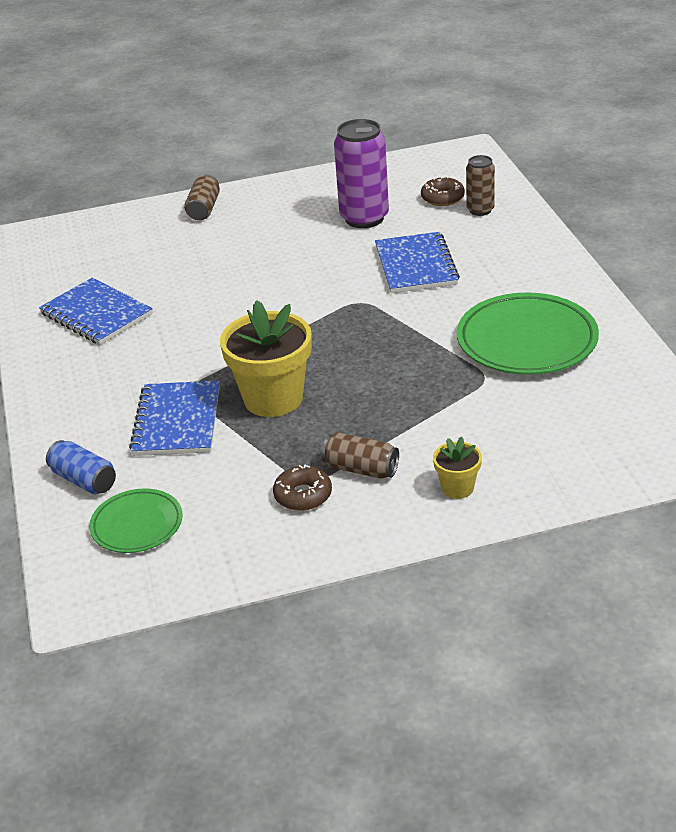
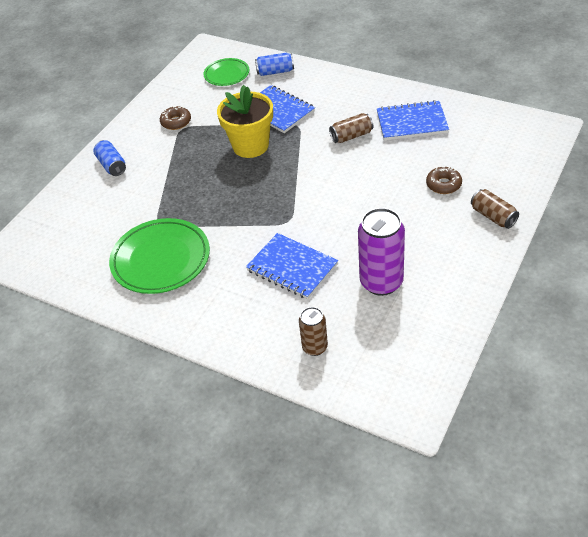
camera: 135 degrees right, 10 degrees up
(361, 469) = (165, 146): brown can -> brown can (351, 136)
(442, 198) = (357, 340): brown donut -> brown donut (443, 184)
(457, 488) = (112, 165): yellow flower pot -> blue can

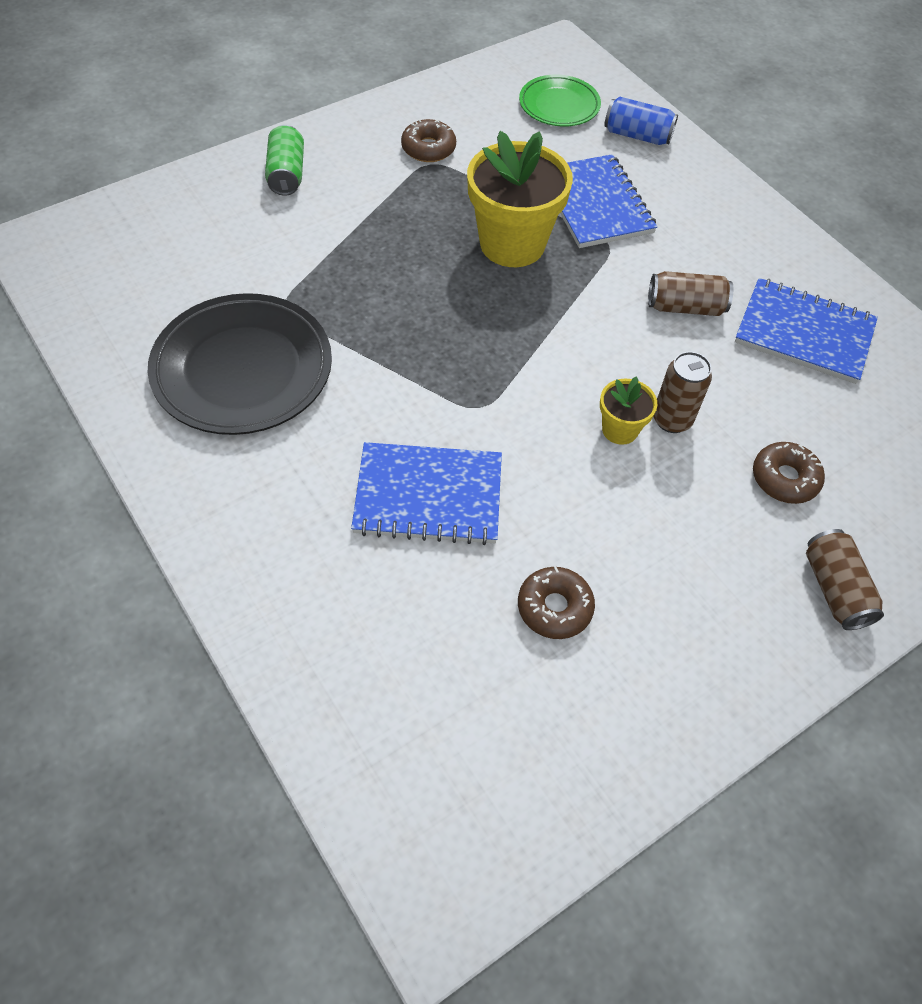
camera: 20 degrees right, 10 degrees up
(112, 165) = (286, 174): blue can -> green can
(161, 259) = (242, 369): green plate -> black plate
(292, 267) = (428, 496): blue notebook -> blue notebook turned 60 degrees counterclockwise
(315, 347) = (362, 667): brown can -> brown can (672, 420)
(358, 199) = (620, 429): none -> yellow flower pot
(381, 282) = (554, 607): purple can -> brown donut

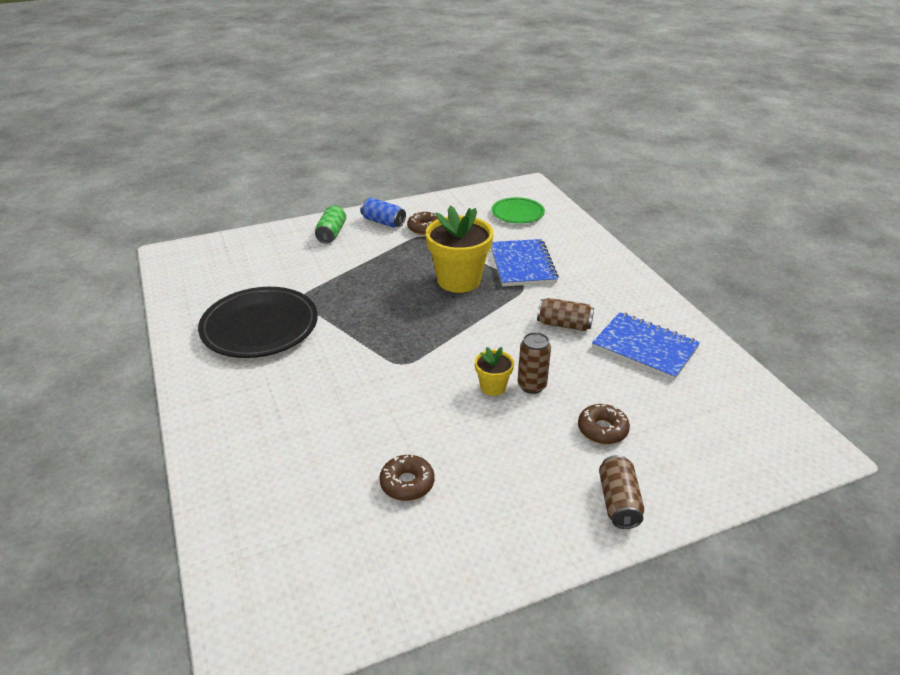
camera: 15 degrees right, 20 degrees down
(428, 496) = (347, 408): blue notebook -> none
(637, 135) = (564, 232): blue can -> blue can (383, 222)

